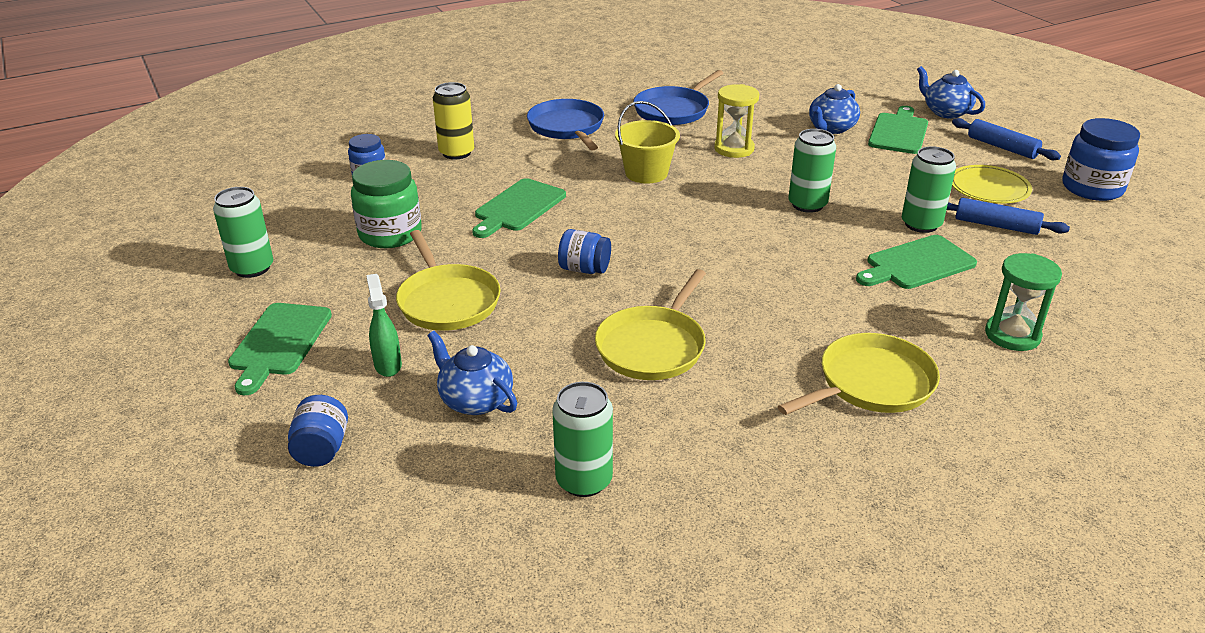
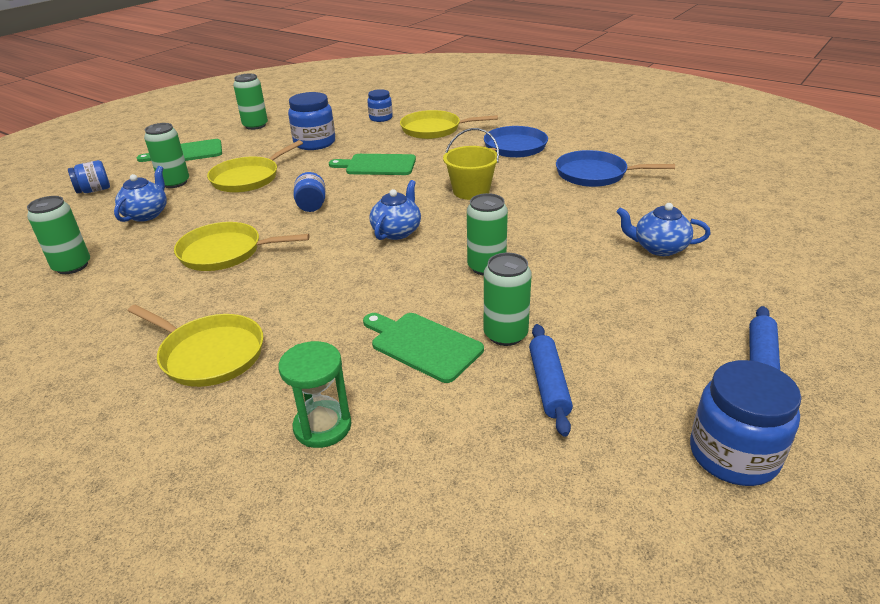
camera: 65 degrees right, 0 degrees up
(388, 365) = (175, 183): green spray bottle -> green can
(390, 234) = (314, 143): green jar -> blue jar
(456, 153) = (434, 129): yellow can -> yellow pan
(734, 149) = (554, 213): yellow hourglass -> none
(899, 132) = (703, 286): green cutting board -> none
(945, 112) = (803, 307): blue teapot -> blue teapot (397, 231)
(989, 188) = (635, 367): yellow plate -> none

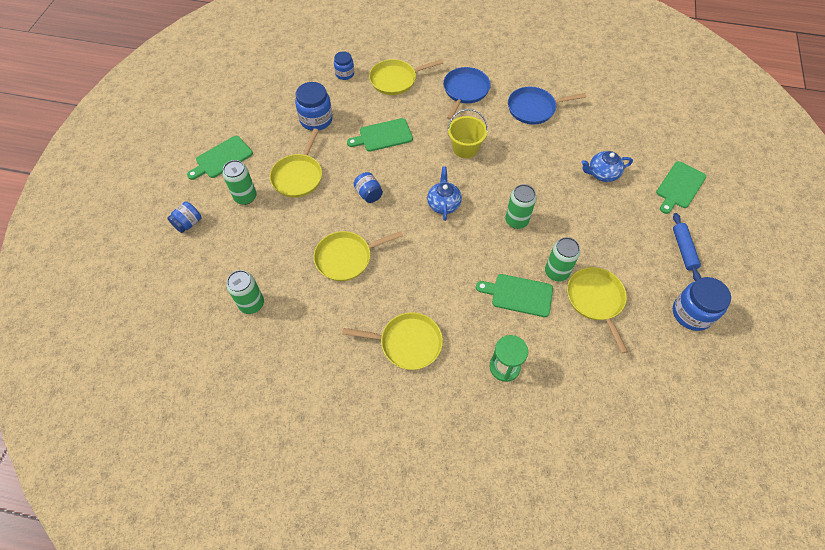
camera: 25 degrees left, 25 degrees up
(147, 214) = (256, 237): blue teapot -> none
(255, 125) = (249, 108): green can -> none
(549, 385) = (595, 300): blue rolling pin -> yellow pan
(791, 286) = (679, 186): none -> green cutting board

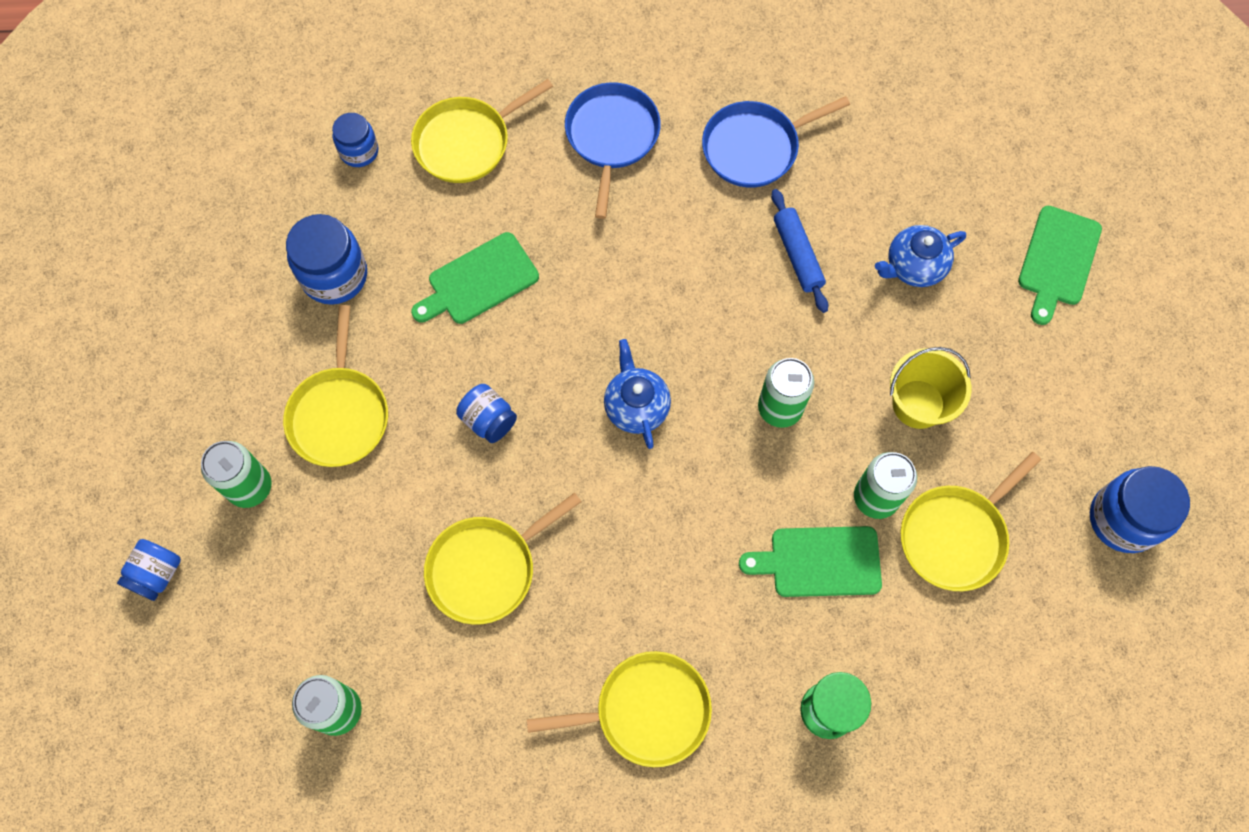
camera: 15 degrees left, 10 degrees up
(222, 158) = (173, 411): green cutting board -> none
(465, 148) = (646, 272): yellow bucket -> yellow bucket (918, 404)
(595, 300) = (955, 536): yellow pan -> yellow pan turned 105 degrees counterclockwise
(683, 250) = (1088, 393): blue rolling pin -> blue rolling pin (797, 255)

